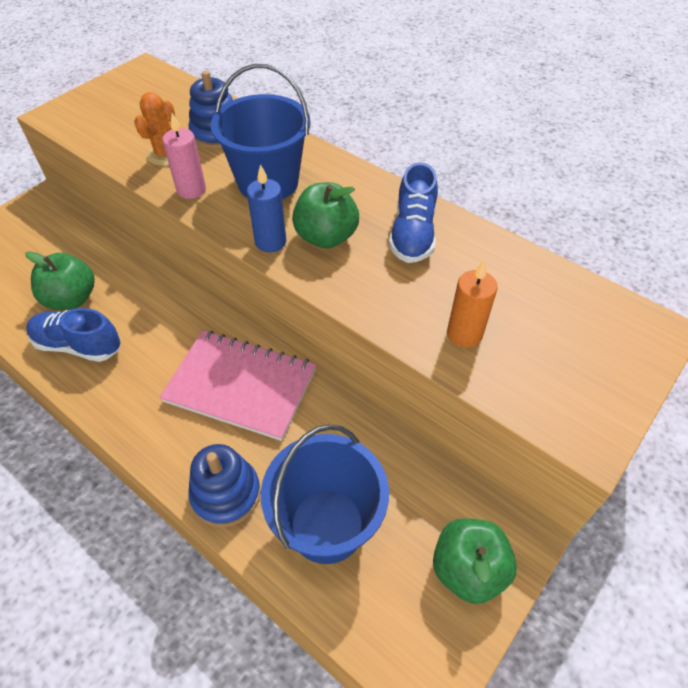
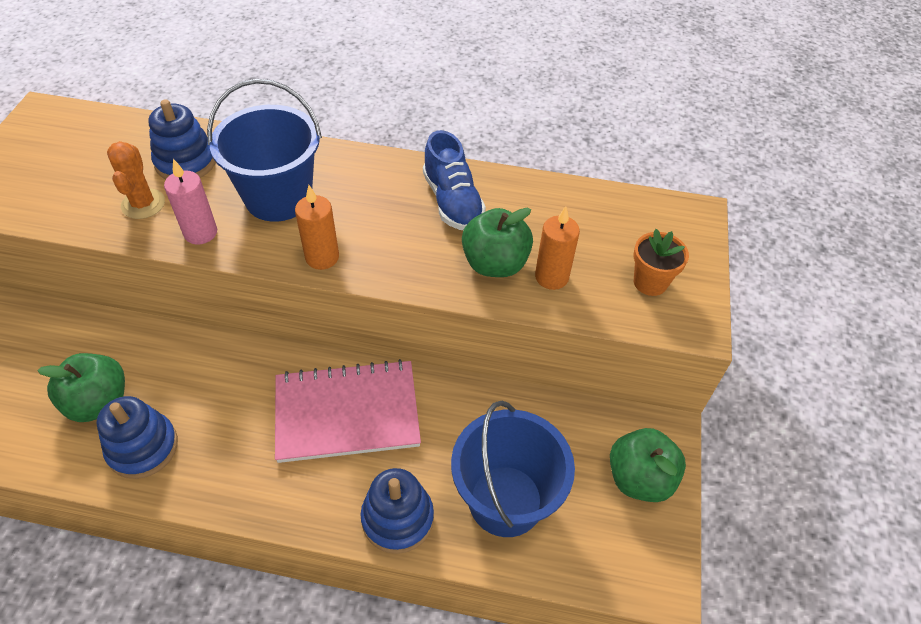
camera: 30 degrees left, 0 degrees up
(78, 345) = (143, 447): blue shoe -> blue stacking toy
(270, 242) = (322, 257): blue candle -> orange candle
(326, 237) = (373, 233): green apple -> green apple (495, 264)
(565, 378) = (650, 282): none -> orange flower pot

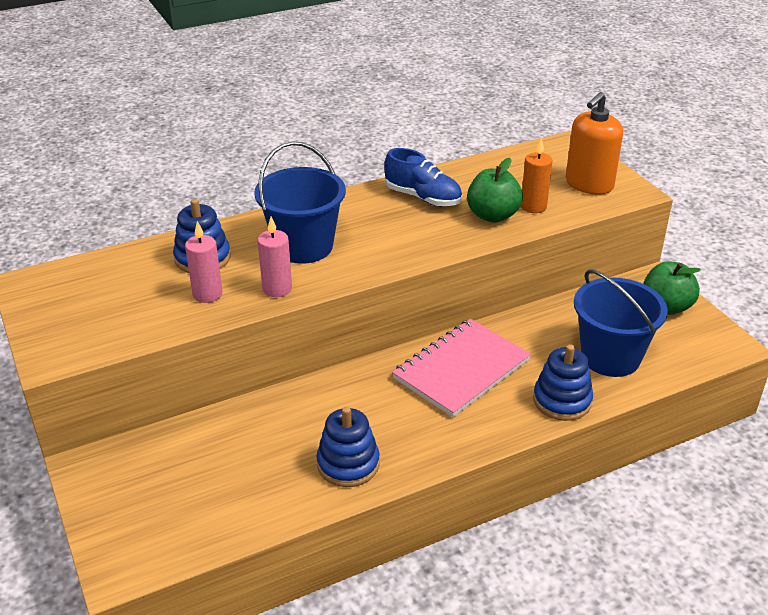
camera: 35 degrees left, 15 degrees down
(99, 402) = (278, 460): green apple -> none
(143, 204) = (207, 294): orange cactus -> pink candle
(322, 257) = (381, 262): orange candle -> none
(650, 282) = (589, 184): orange flower pot -> orange soap dispenser

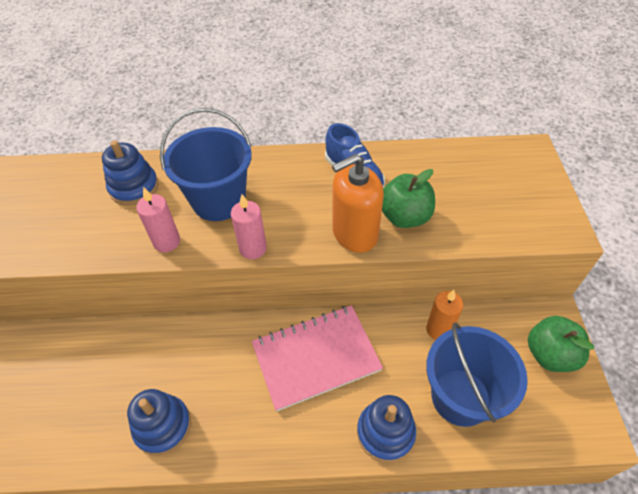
camera: 25 degrees right, 15 degrees up
(207, 294) = (111, 228): pink candle -> pink candle (253, 248)
(533, 206) = (450, 218): orange candle -> orange candle (439, 329)
(589, 184) = (522, 206): orange soap dispenser -> orange soap dispenser (354, 233)

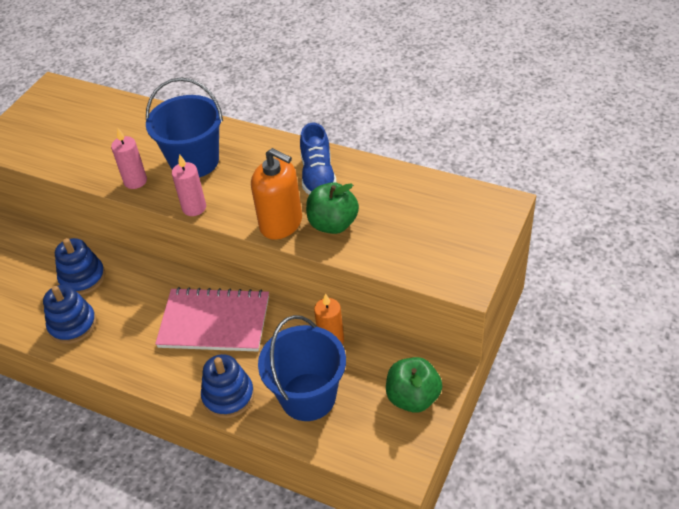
camera: 30 degrees right, 5 degrees down
(134, 188) = (138, 130): blue stacking toy -> blue stacking toy (82, 278)
(354, 233) = (281, 223): orange soap dispenser -> orange soap dispenser turned 150 degrees counterclockwise

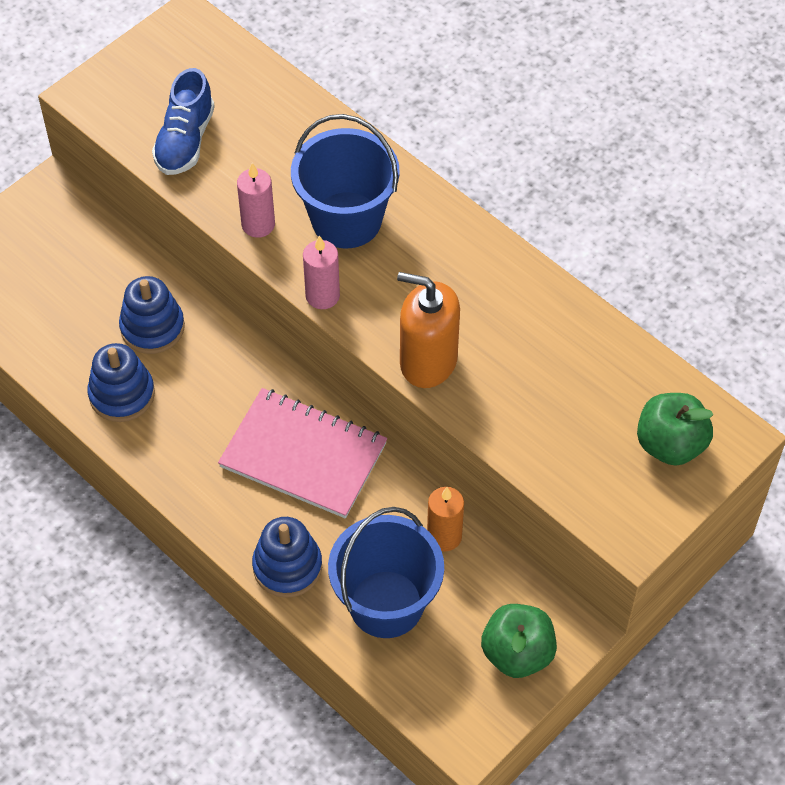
camera: 15 degrees right, 10 degrees up
(281, 223) = (428, 361): orange soap dispenser -> orange soap dispenser turned 150 degrees clockwise
(318, 176) = (504, 303): blue shoe -> blue shoe (185, 141)
(333, 224) = (495, 387): green apple -> green apple (670, 444)

